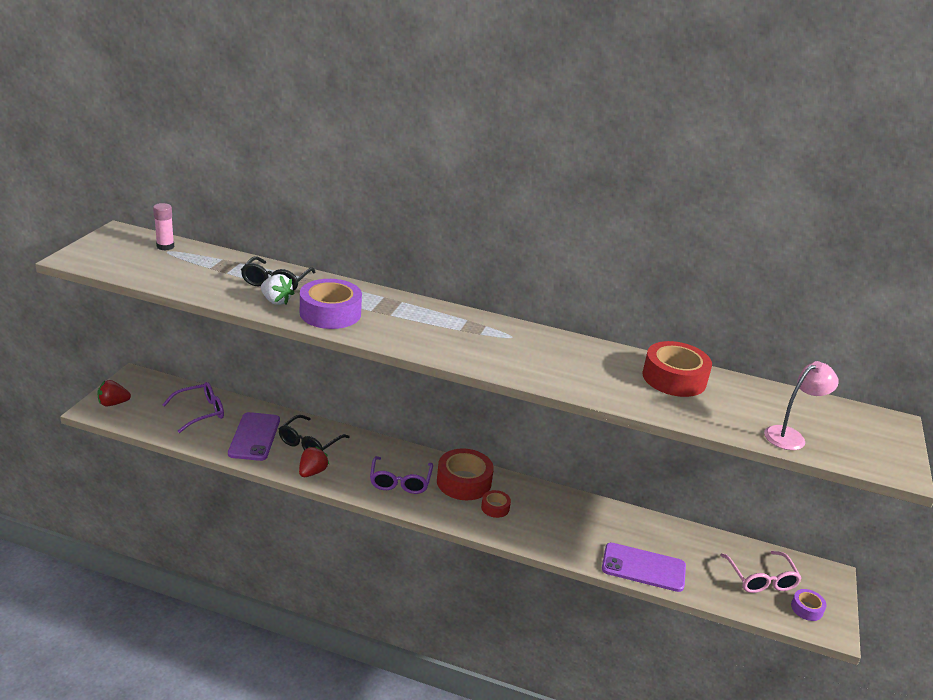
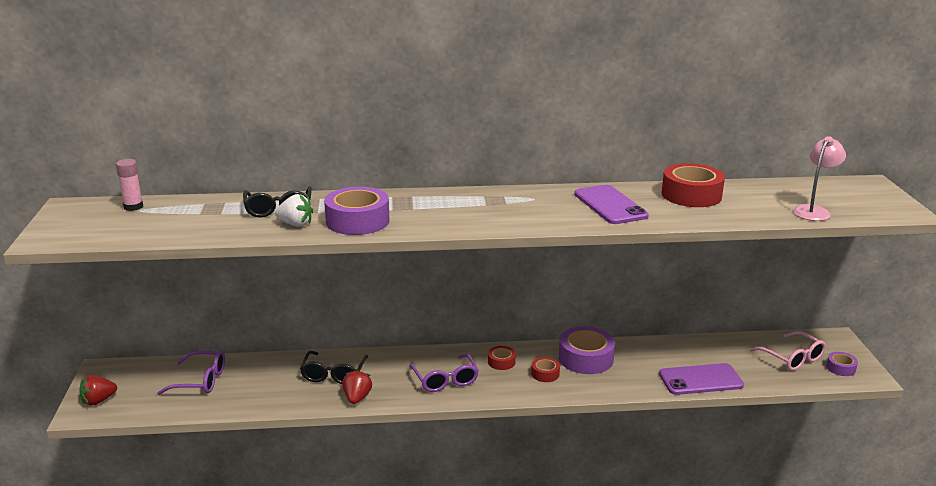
camera: 20 degrees left, 5 degrees down
(200, 412) = (200, 380): purple glasses -> purple glasses turned 60 degrees clockwise
(254, 437) = (274, 385): purple phone -> purple phone (610, 205)
(464, 482) = (501, 362): red tape -> red tape, size x0.50
(546, 506) = (586, 358): none -> purple tape

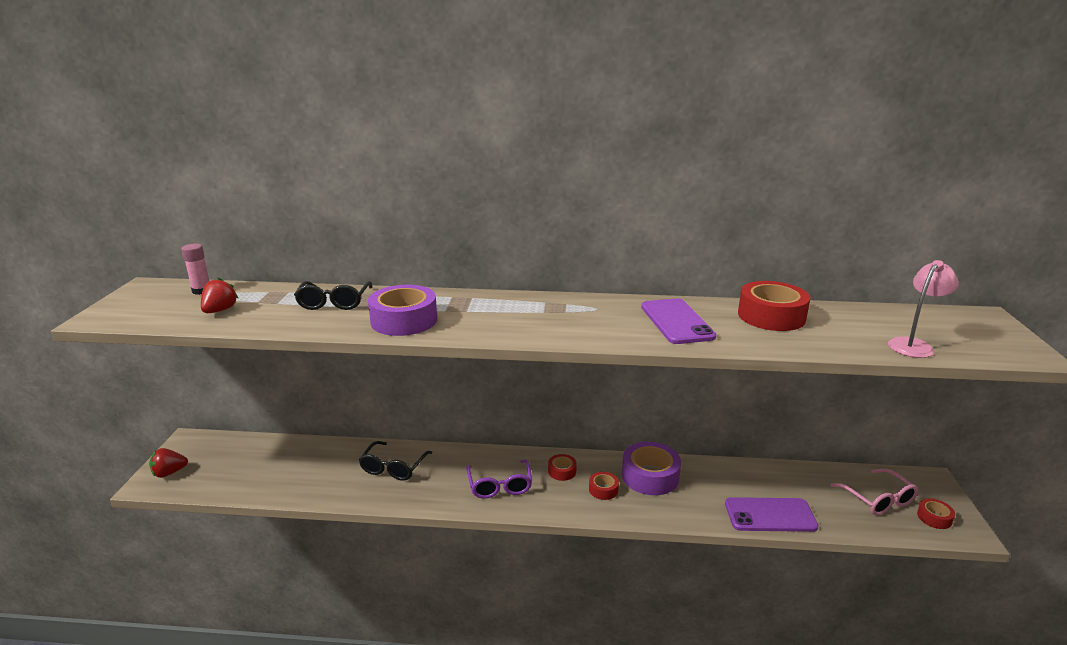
camera: 10 degrees right, 0 degrees up
(200, 380) = (268, 461): purple glasses -> none
(296, 224) = (341, 319): white strawberry -> none
(357, 398) = (406, 497): red strawberry -> red strawberry (220, 310)
(840, 368) = (934, 518): purple tape -> red tape

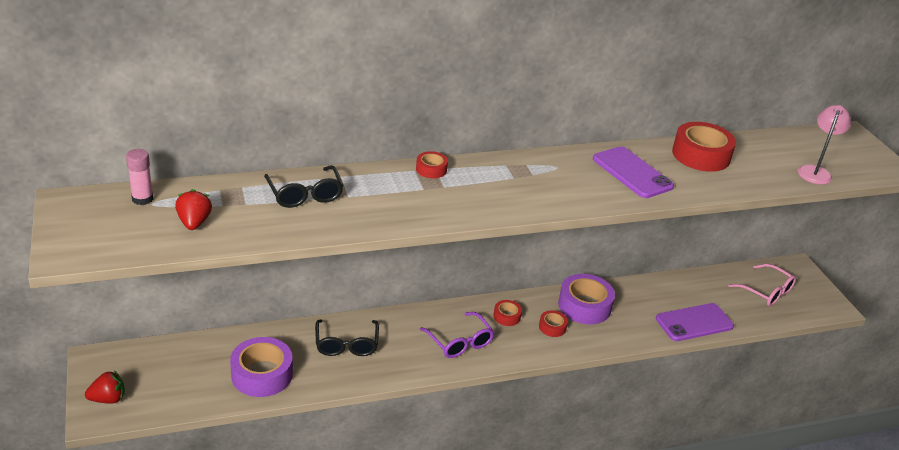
camera: 25 degrees left, 10 degrees up
(169, 473) = (108, 399): red strawberry -> red strawberry turned 150 degrees counterclockwise
(404, 320) = (395, 207): purple tape -> purple tape (262, 374)
(934, 518) = (809, 299): red tape -> red tape (431, 169)

